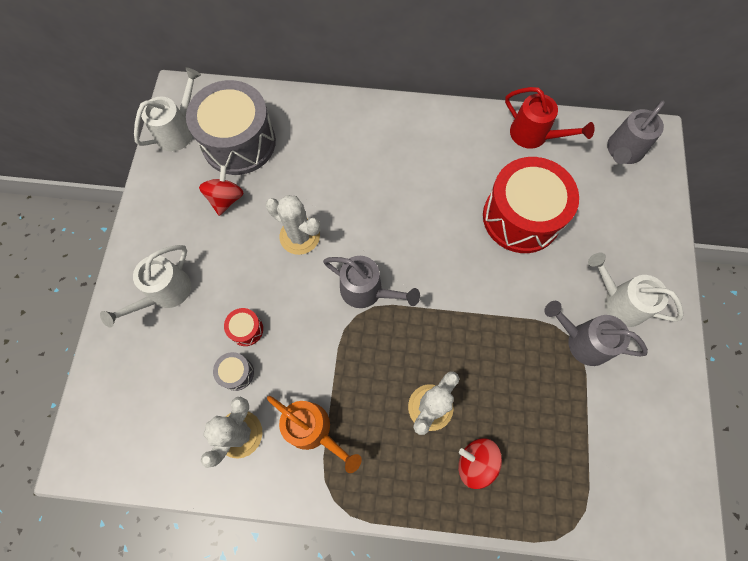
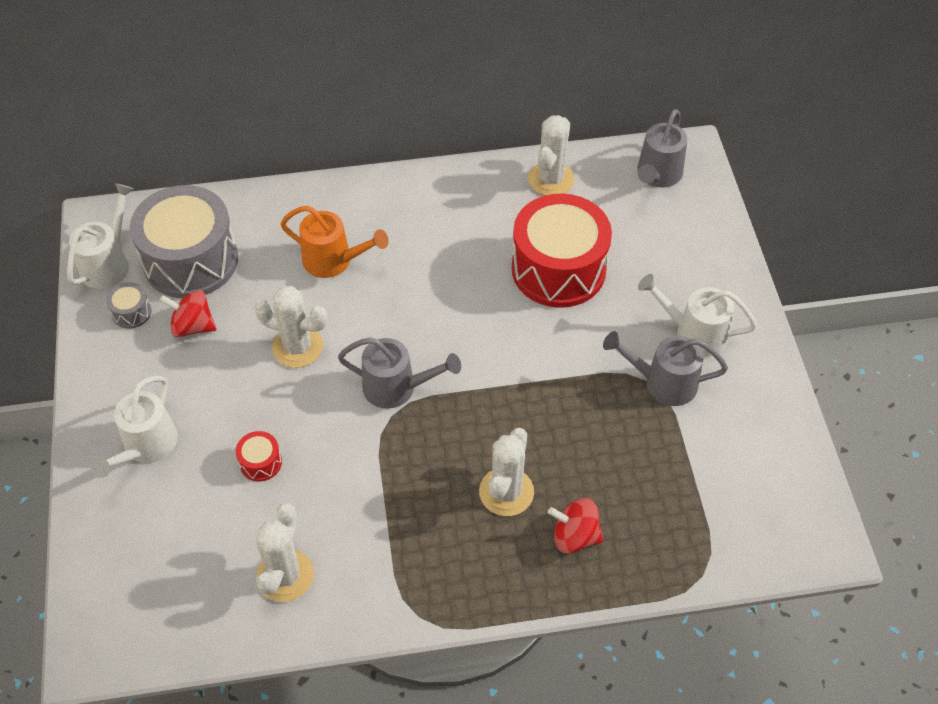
camera: 15 degrees left, 15 degrees down
(226, 199) = (193, 326): red spinning top -> red spinning top turned 75 degrees counterclockwise
(236, 373) = (262, 512): grey drum -> grey drum (131, 312)
(314, 430) = (375, 550): orange watering can -> orange watering can (334, 261)
(534, 136) = (551, 179): red watering can -> white cactus

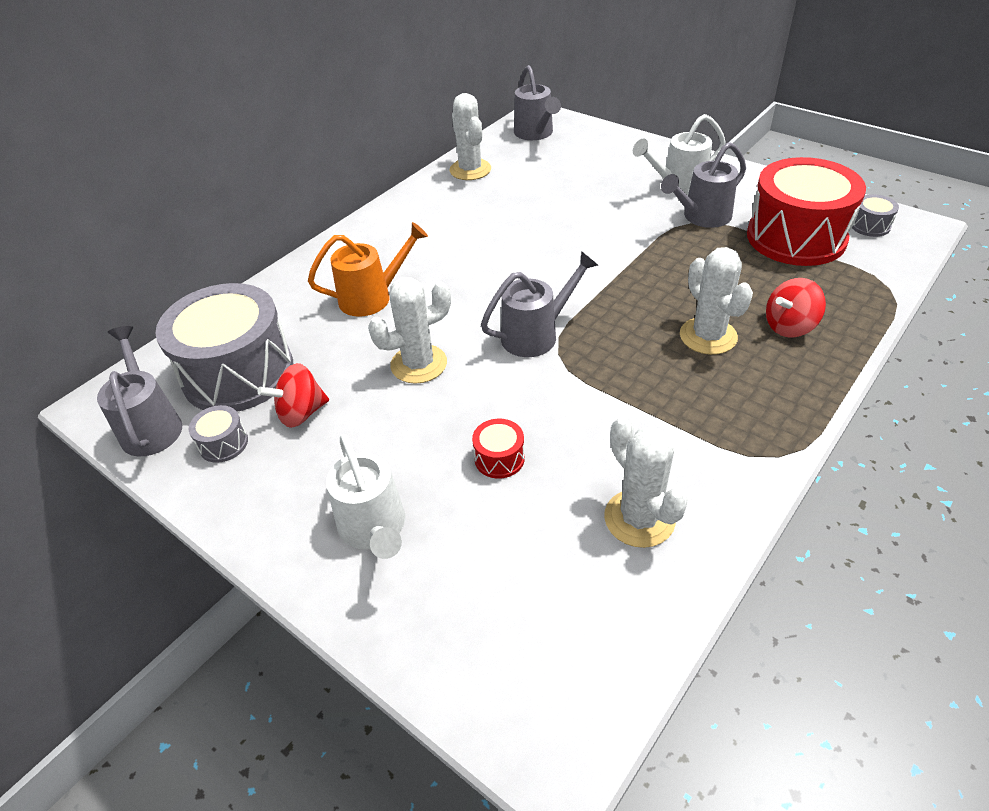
camera: 40 degrees left, 10 degrees down
(109, 262) = (150, 425): white watering can -> grey watering can
(558, 269) = (546, 206): red drum -> red drum (796, 237)
(787, 509) = (870, 226): none -> grey drum

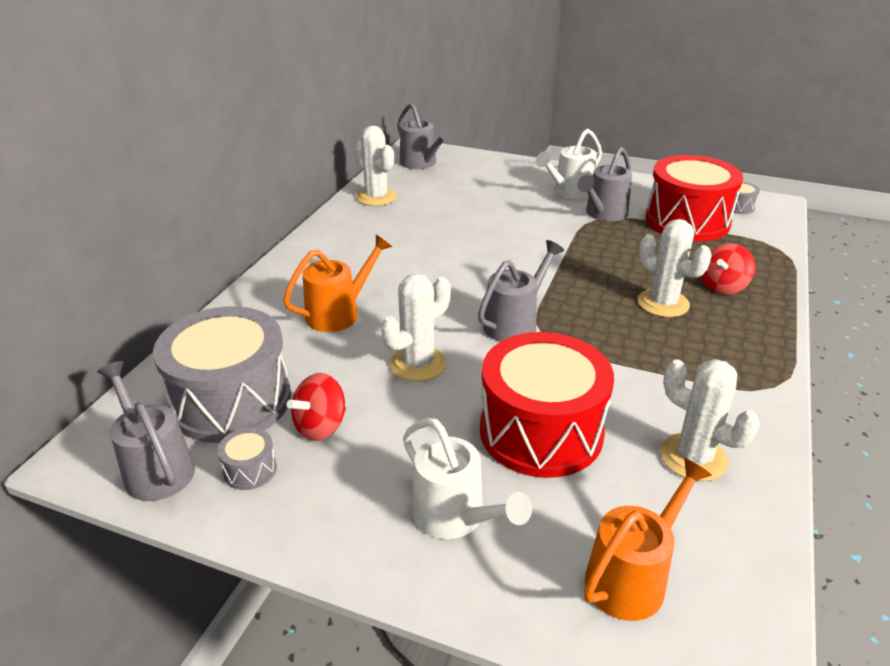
camera: 20 degrees left, 10 degrees down
(499, 458) = (541, 431): red drum -> red drum, size x2.50
(507, 627) = (632, 576): none -> orange watering can

